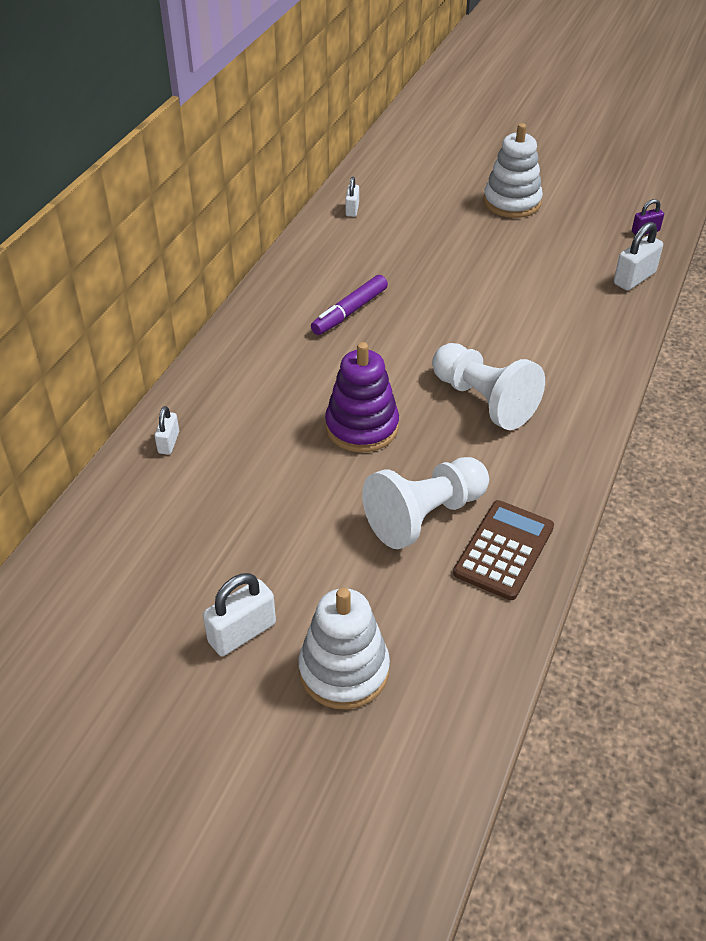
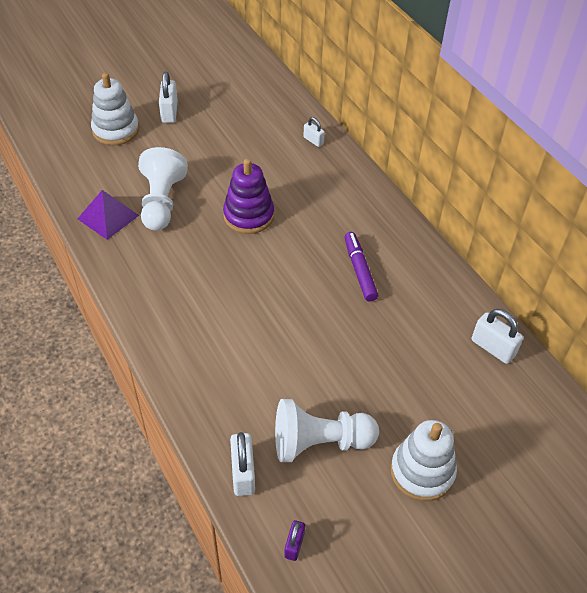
camera: 125 degrees right, 5 degrees up
(352, 209) = (493, 348): white padlock -> white padlock, size x1.66
(483, 400) = (213, 281): white pawn -> white pawn (319, 442)
(504, 550) = (108, 217): brown calculator -> purple pyramid

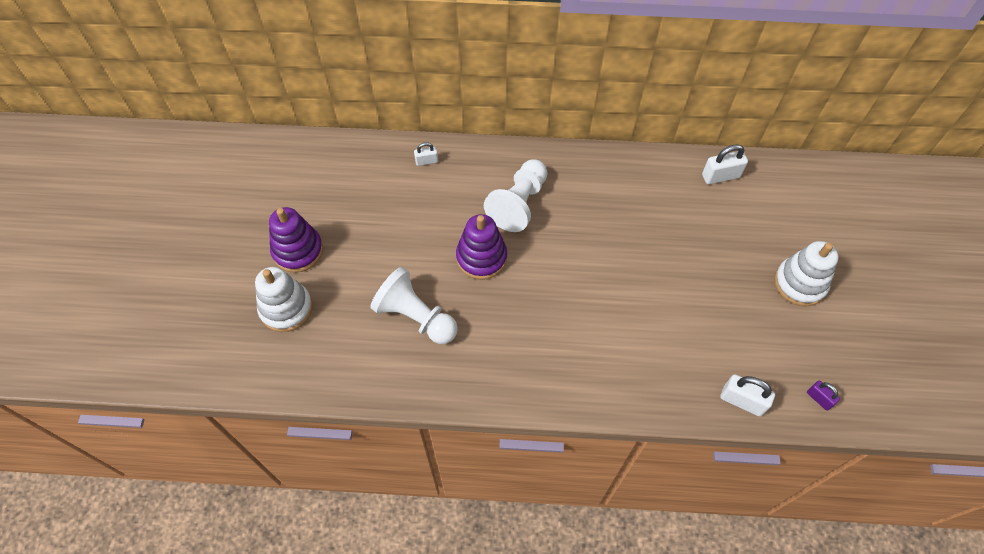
camera: 55 degrees left, 10 degrees up
(108, 217) = (402, 370): purple pyramid -> none
(169, 112) = (298, 251): white padlock -> purple stacking toy
(319, 442) = (742, 334): white pawn -> white pawn (519, 204)
(359, 270) = (595, 214): purple marker -> none

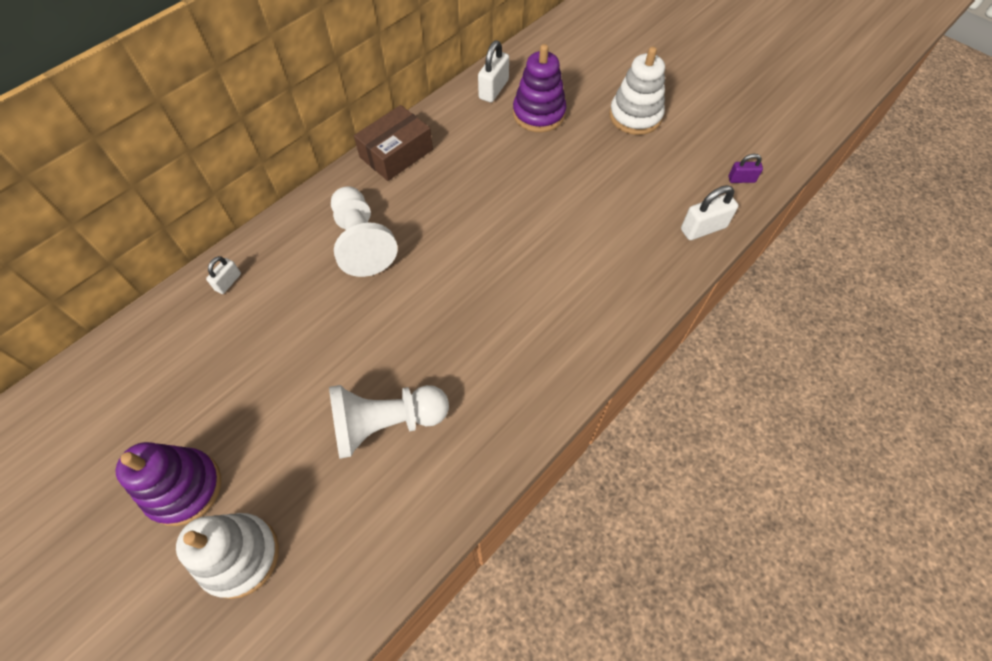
camera: 50 degrees left, 0 degrees up
(481, 257) = (383, 315): purple stacking toy -> purple stacking toy (539, 114)
(603, 165) = (396, 153): none -> brown box

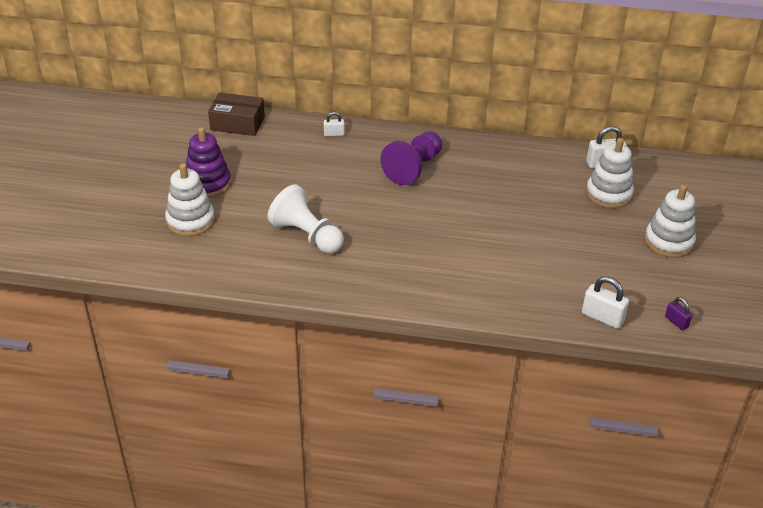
camera: 55 degrees right, 20 degrees down
(362, 242) = (413, 168): white pawn -> purple pawn
(396, 153) = (495, 149): brown box -> brown box (237, 123)
(539, 114) = (608, 194): purple stacking toy -> white stacking toy

